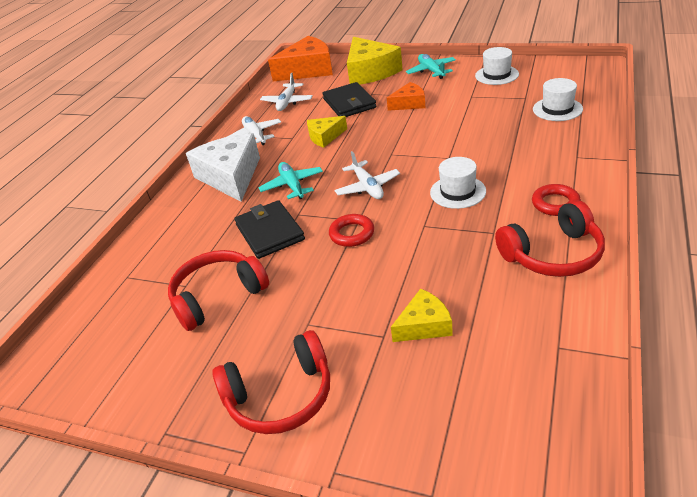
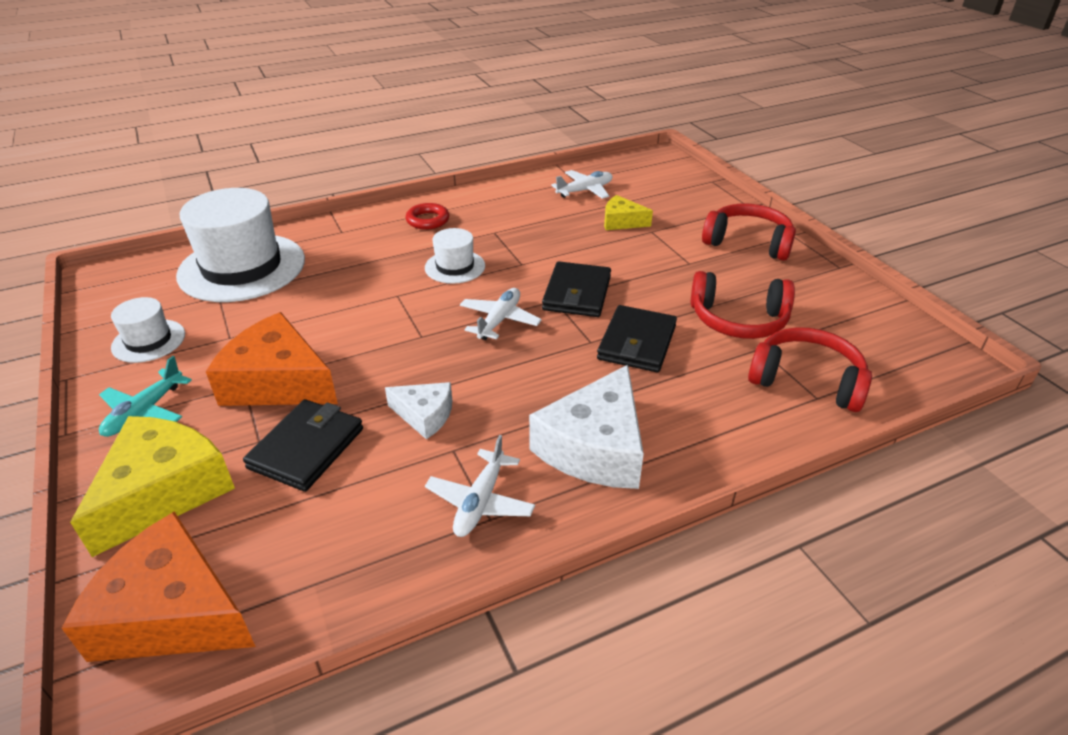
camera: 140 degrees left, 0 degrees up
(287, 102) = (342, 541): white plane -> white plane (585, 190)
(292, 185) = (553, 376): turquoise plane -> none
(325, 137) = (425, 415): yellow cheese -> white cheese
(352, 234) = (577, 293): red ring -> black wallet
(409, 103) = (277, 382): orange cheese -> orange cheese, size x1.85
(553, 254) = (493, 204): red headphones -> red headphones (806, 380)
(557, 109) = (242, 267): white hat -> white hat, size x2.03

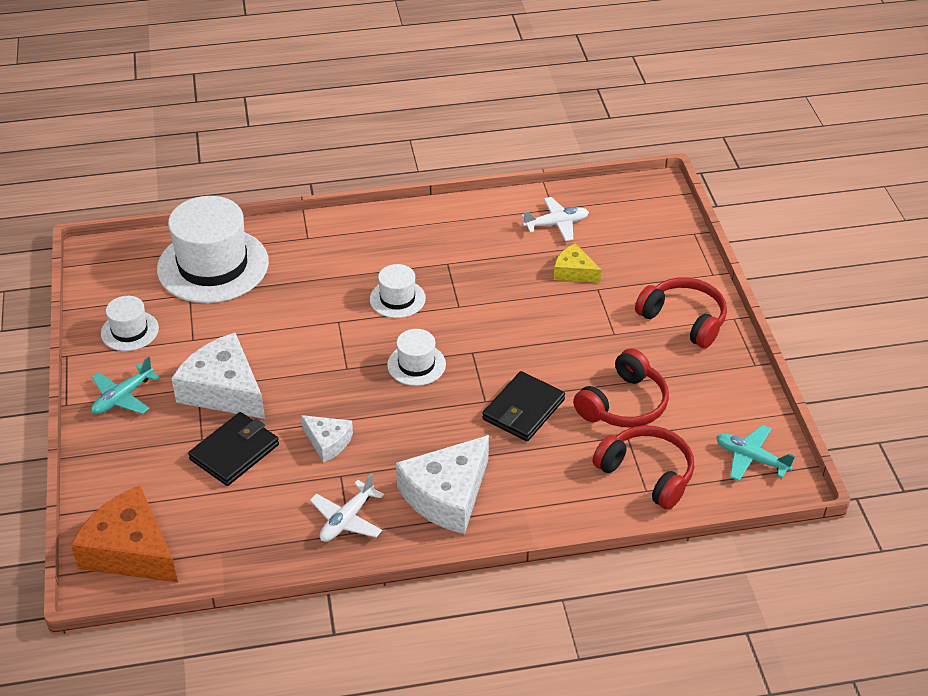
camera: 15 degrees right, 5 degrees up
(163, 492) = (131, 465): yellow cheese -> none
(277, 382) = (223, 390): orange cheese -> white cheese
(427, 220) = (390, 237): red ring -> none
(499, 320) = (416, 364): white plane -> white hat
(577, 293) = (494, 349): black wallet -> none
(738, 320) = (624, 404): red headphones -> red headphones turned 75 degrees counterclockwise
(900, 346) = (751, 458): none -> turquoise plane

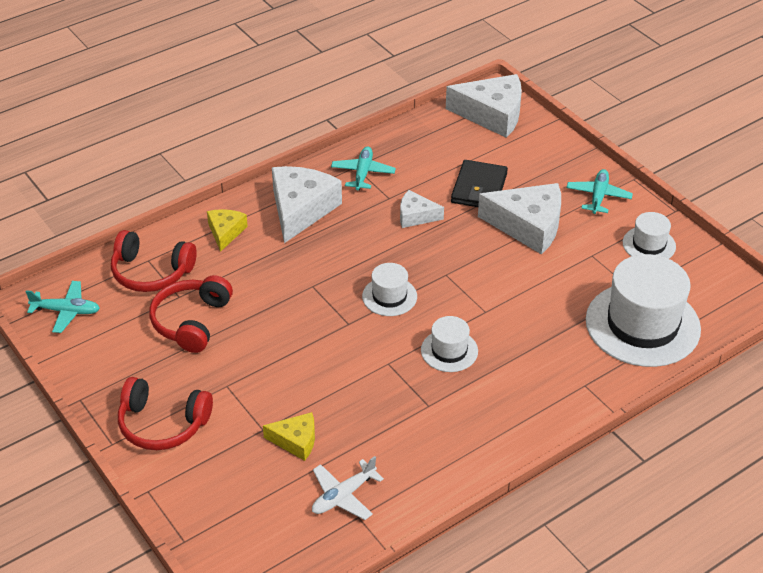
camera: 155 degrees right, 0 degrees up
(130, 550) = (492, 114): orange cheese -> white cheese
(347, 519) = (363, 173): white plane -> turquoise plane
(523, 409) = (276, 289): black wallet -> none
(546, 495) = (225, 232): none -> yellow cheese

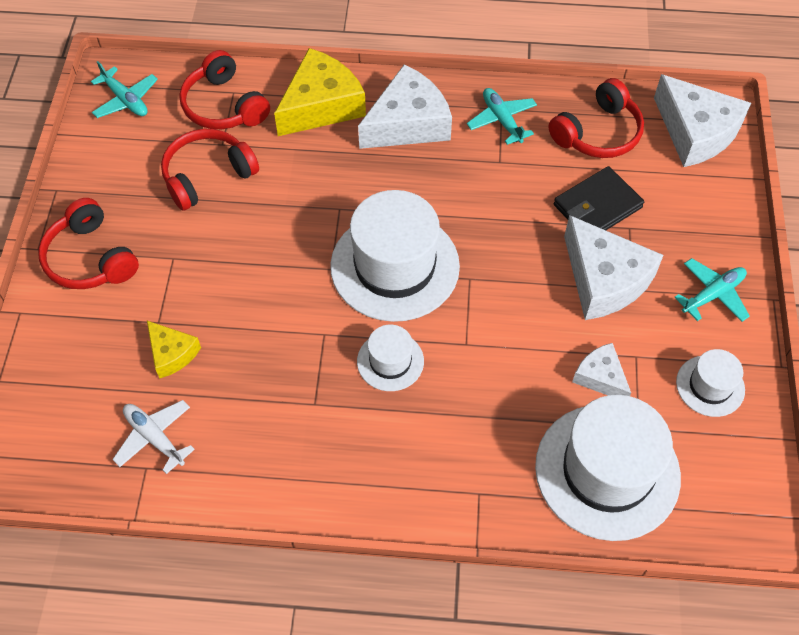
camera: 40 degrees right, 15 degrees up
(225, 232) = (321, 105): yellow cheese -> yellow cheese, size x1.85
(343, 496) = (154, 438): white plane -> white plane turned 45 degrees clockwise
(363, 173) = (501, 120): turquoise plane -> turquoise plane turned 75 degrees counterclockwise
(389, 296) = (395, 266): white hat -> white hat, size x2.03
(416, 216) = (505, 197): white cheese -> white cheese (600, 377)
(433, 147) = (598, 133): none -> red headphones

